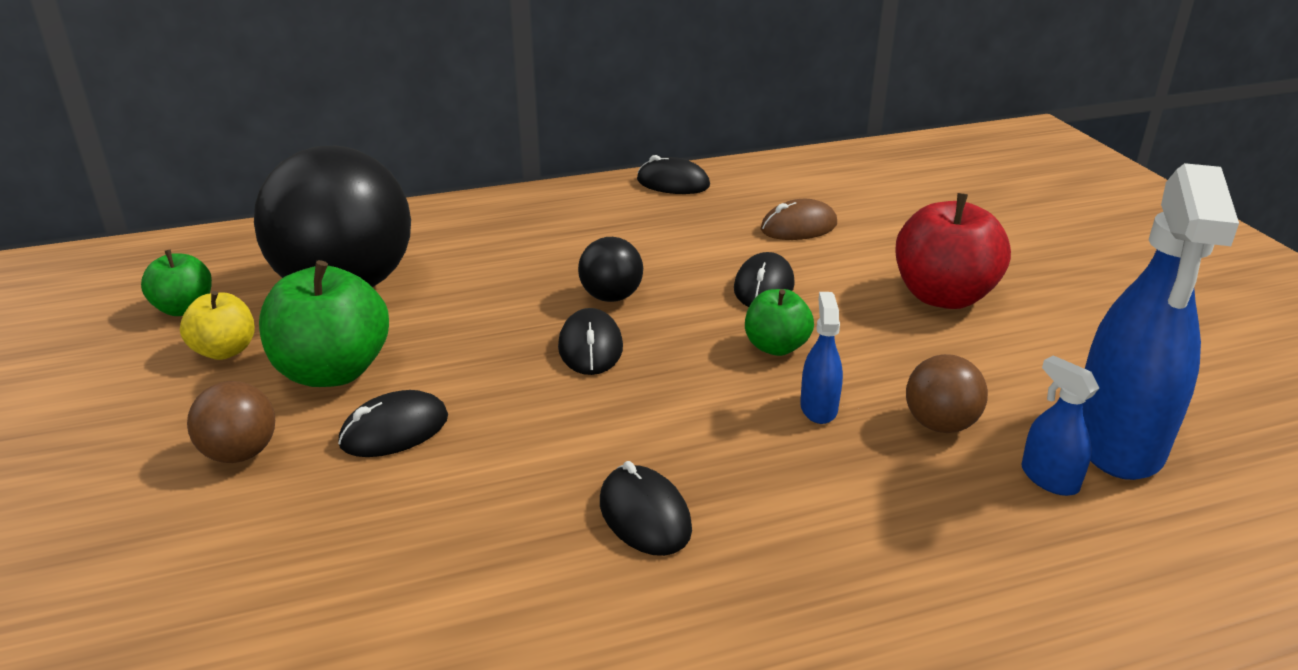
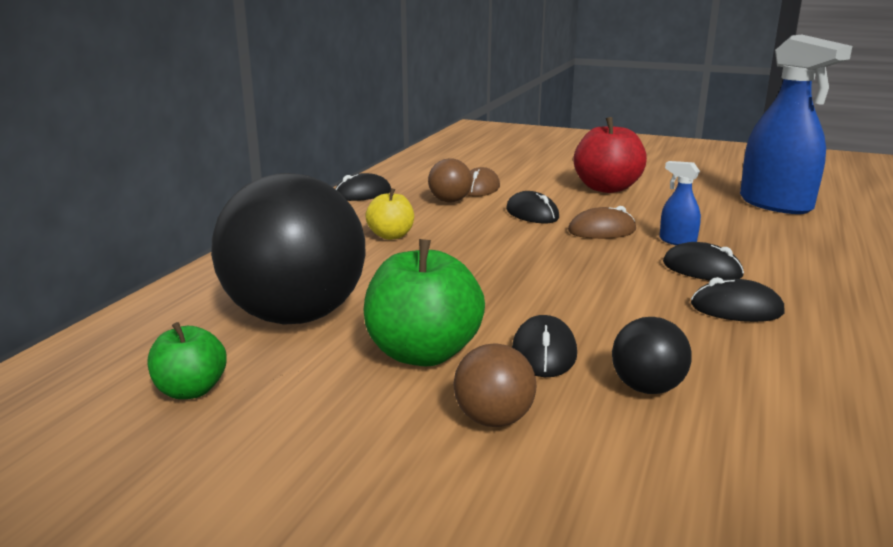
camera: 50 degrees left, 10 degrees down
(225, 351) = (309, 389): yellow apple -> yellow apple (391, 236)
(590, 347) = (528, 269): black mouse -> black mouse (702, 269)
(611, 297) = (476, 247): black ball -> black ball (647, 388)
(776, 347) = (602, 231): green apple -> brown mouse
(940, 424) = (724, 225): brown ball -> brown ball (450, 201)
(1049, 478) = (792, 223): blue spray bottle -> none

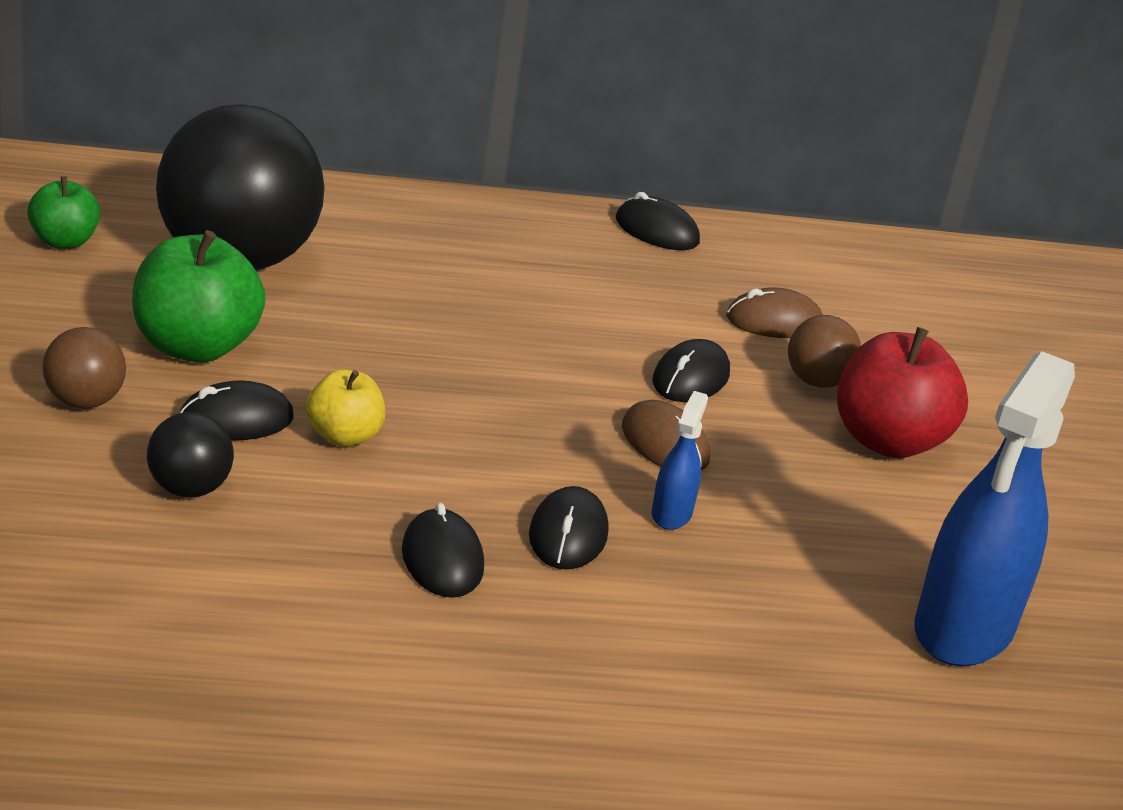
camera: 60 degrees right, 10 degrees up
(391, 236) = (509, 278): yellow apple -> yellow apple (343, 436)
(450, 201) = (687, 303): brown ball -> brown ball (817, 382)

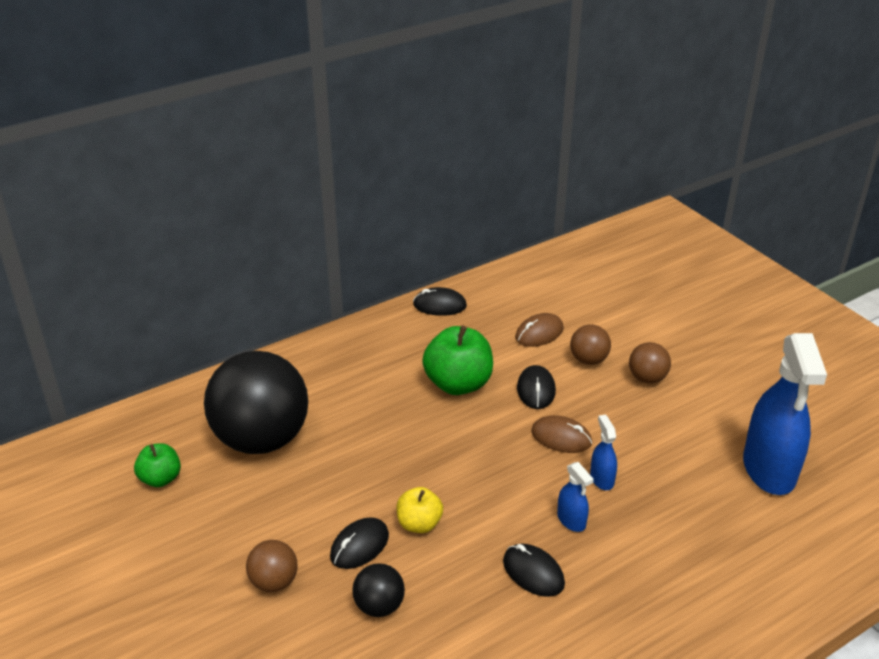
camera: 25 degrees left, 5 degrees up
(195, 346) = (295, 510): green apple -> green apple (458, 384)
(568, 534) = (571, 520): black mouse -> blue spray bottle
(888, 441) = (647, 378): red apple -> brown ball

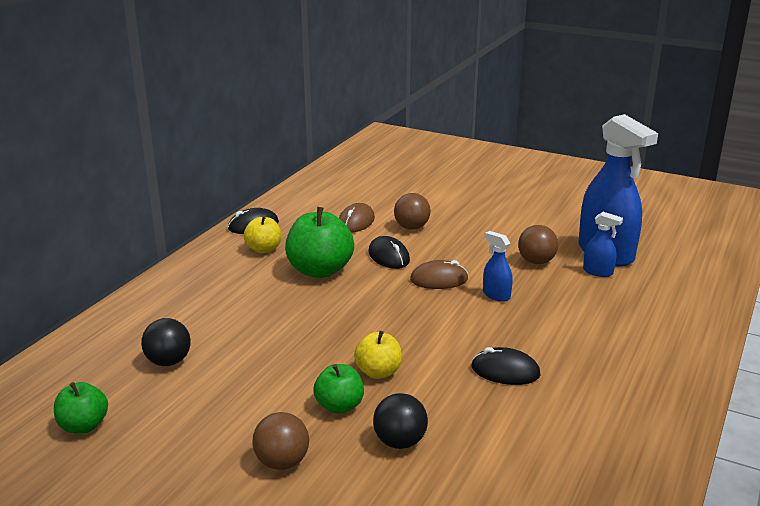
camera: 30 degrees left, 10 degrees down
(262, 439) = (168, 361): black ball -> black ball, size x0.44
(359, 546) = (339, 406): black mouse -> green apple
(427, 339) = (264, 249): none -> yellow apple
(571, 520) = (500, 328): blue spray bottle -> blue spray bottle (598, 272)
(647, 378) = (467, 226): brown ball -> brown ball (536, 262)

